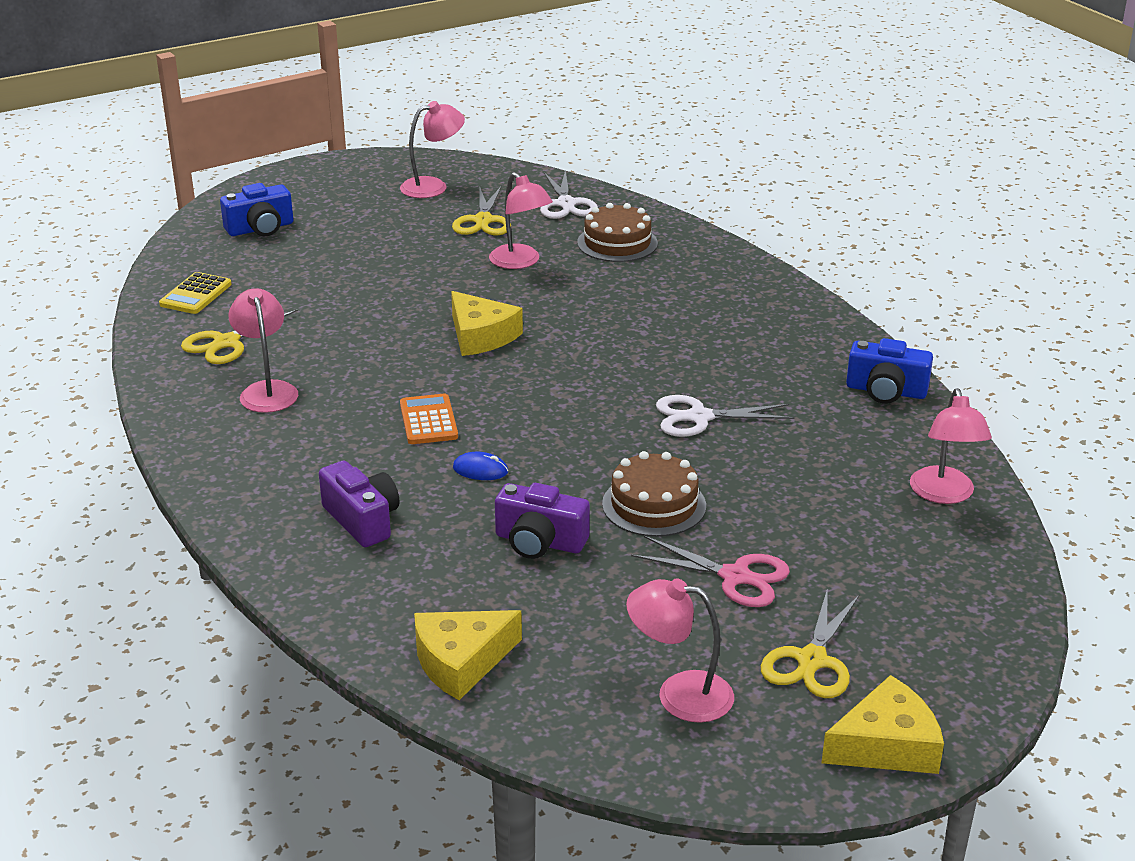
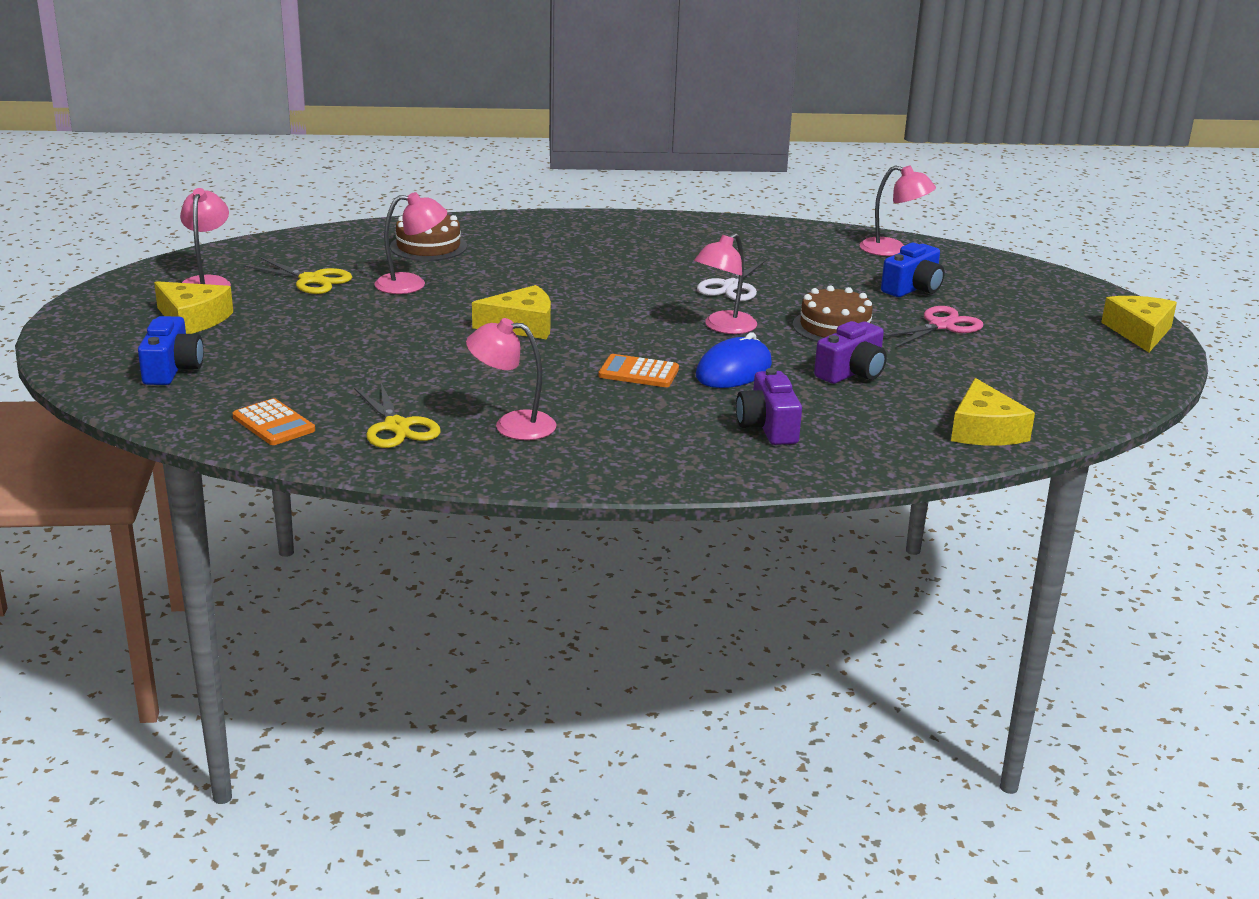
camera: 65 degrees left, 5 degrees down
(196, 294) = (273, 424): yellow calculator -> orange calculator
(358, 205) = (193, 319): none -> yellow cheese
(362, 520) = (768, 427): purple camera -> purple camera turned 90 degrees counterclockwise
(480, 470) = (733, 370): blue mouse -> blue mouse, size x1.92
(566, 204) = (329, 246): white scissors -> none
(679, 694) = (1061, 372): pink lamp -> pink lamp (723, 327)
(812, 660) = (1046, 329): yellow scissors -> none
(886, 391) = (754, 230): blue camera -> blue camera (913, 288)

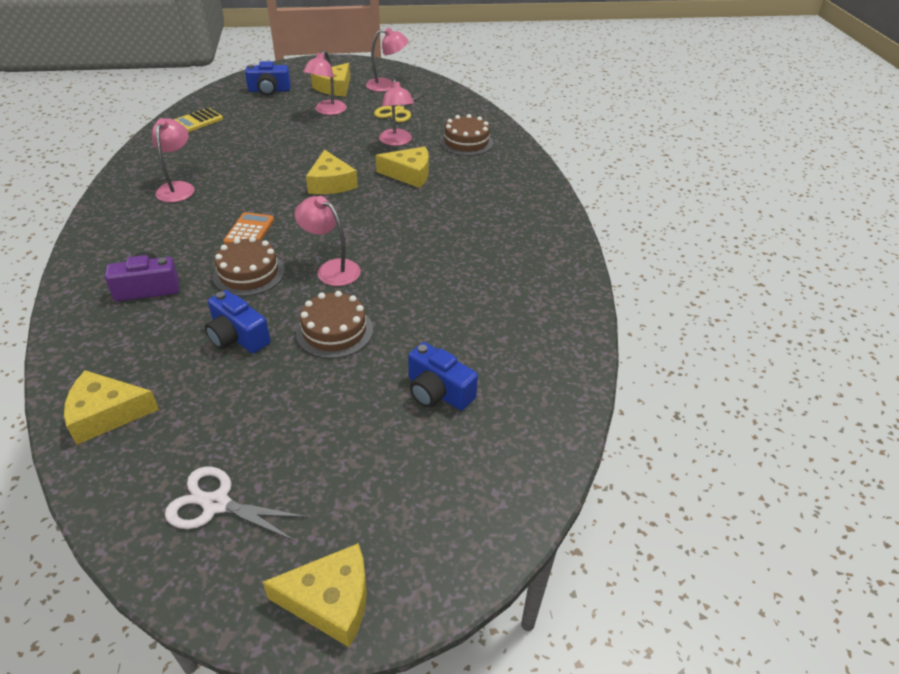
camera: 85 degrees right, 15 degrees up
(273, 424) = (198, 121): orange calculator -> yellow calculator
(397, 427) = (186, 153): yellow scissors -> none
(508, 281) = (409, 174): none -> yellow cheese
(732, 287) = (419, 274): white scissors -> white scissors (216, 504)
(733, 370) = (249, 273): blue mouse -> brown cake
(852, 372) = (237, 337): purple camera -> blue camera
(892, 250) = (546, 384): pink lamp -> pink lamp (327, 111)
(941, 326) = (341, 405): pink scissors -> none

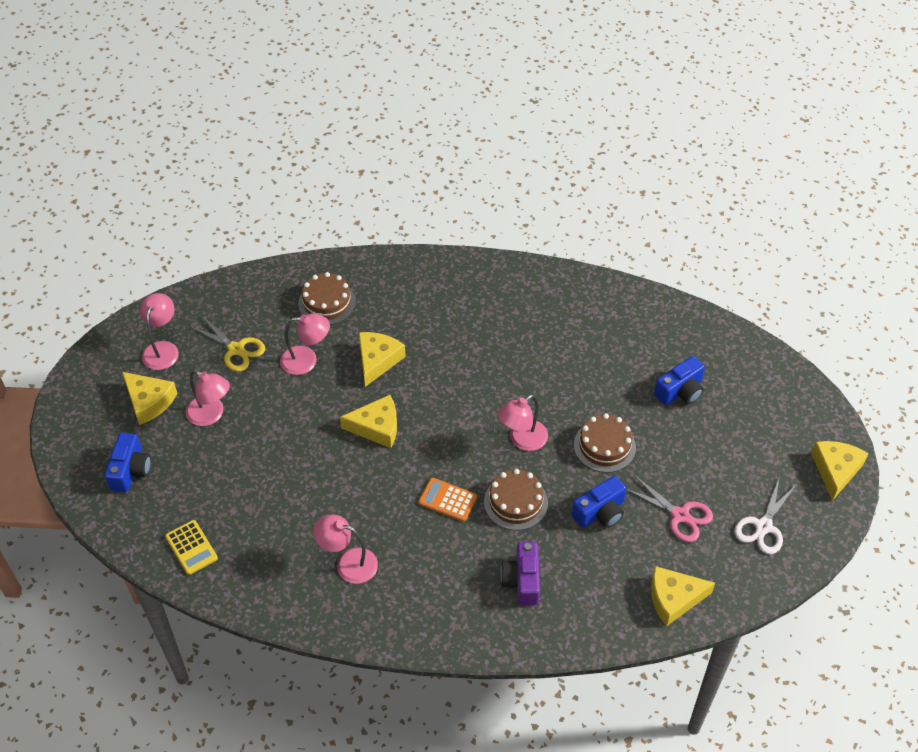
camera: 75 degrees left, 10 degrees up
(106, 414) = (674, 598): yellow cheese -> yellow cheese turned 75 degrees clockwise
(234, 409) = (680, 515): none -> pink scissors

